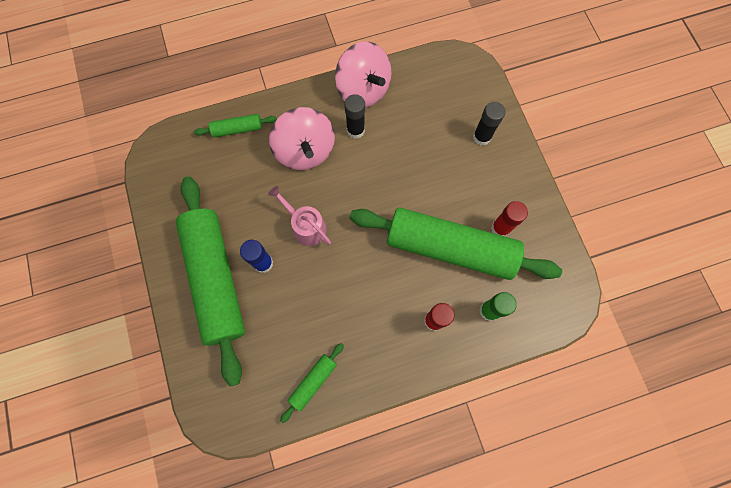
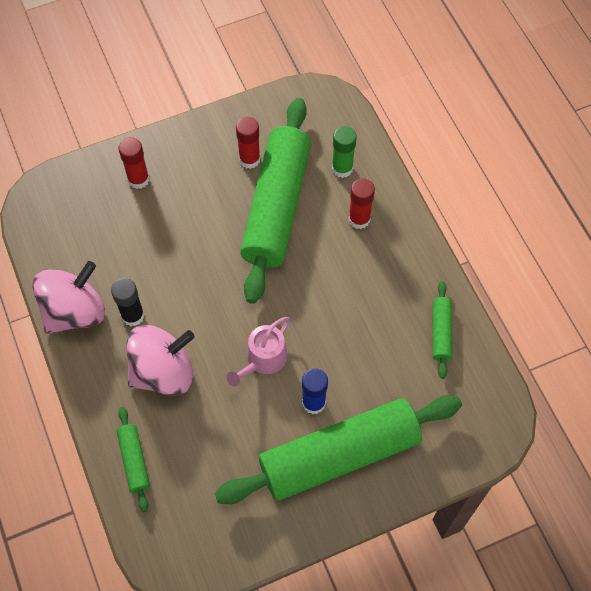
camera: 95 degrees left, 10 degrees down
(313, 381) = (441, 332): green rolling pin -> green rolling pin turned 60 degrees clockwise
(481, 137) = (138, 179): black glue stick -> red glue stick

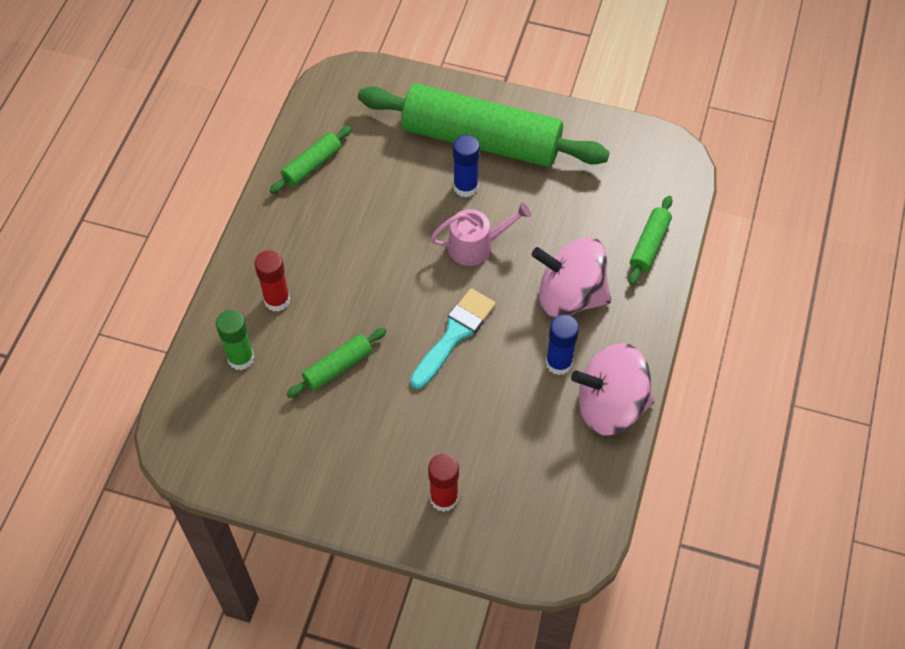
camera: 140 degrees left, 5 degrees down
(133, 316) = (559, 363): black glue stick -> blue glue stick
(220, 283) = (454, 335): none -> turquoise brush
(249, 159) = (316, 435): red glue stick -> none
(276, 207) = (338, 367): green rolling pin -> green rolling pin, size x0.42

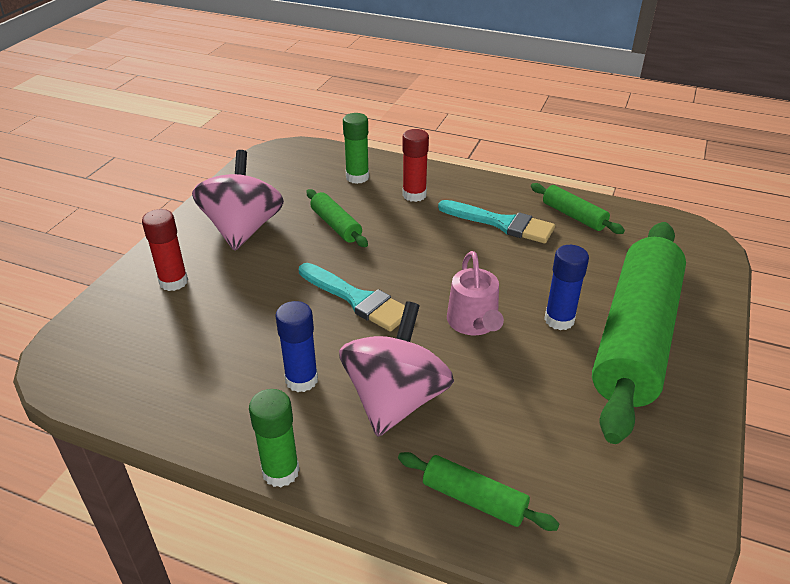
camera: 95 degrees right, 20 degrees down
(327, 223) = (501, 223): none -> turquoise brush
(610, 406) = (229, 422): pink spinning top -> pink spinning top (243, 229)
(649, 362) = (280, 471): none -> green glue stick

